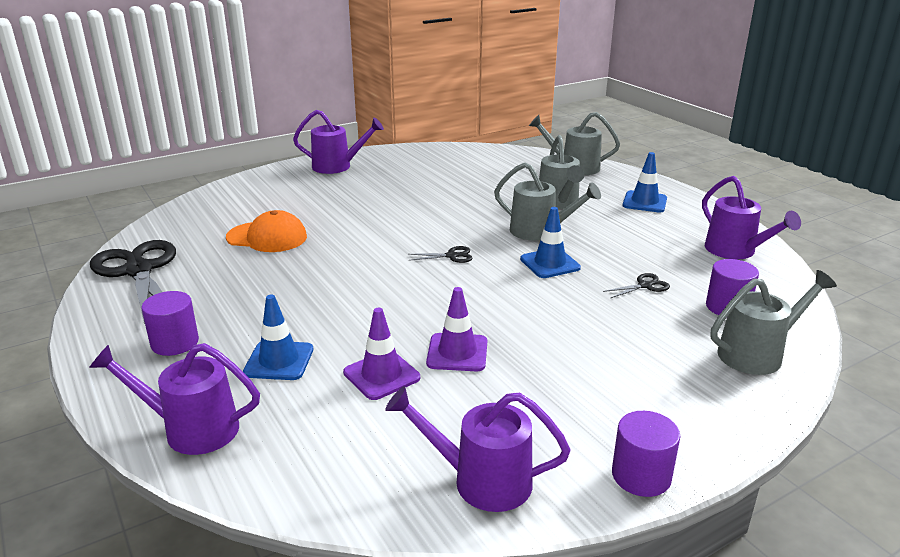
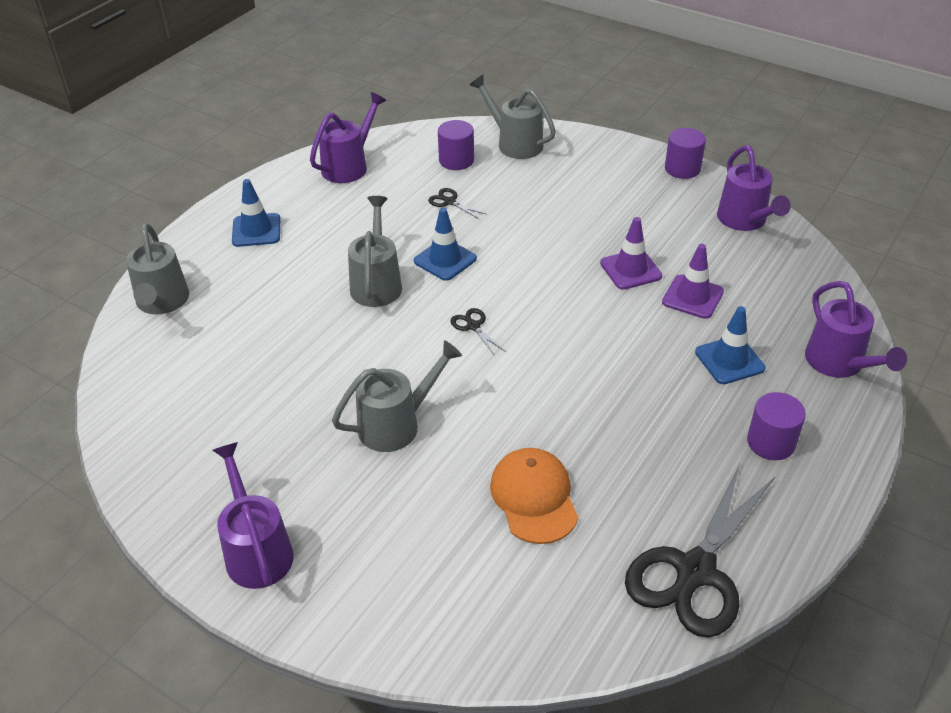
camera: 115 degrees left, 15 degrees up
(559, 203) = (290, 288): grey watering can -> grey watering can (397, 424)

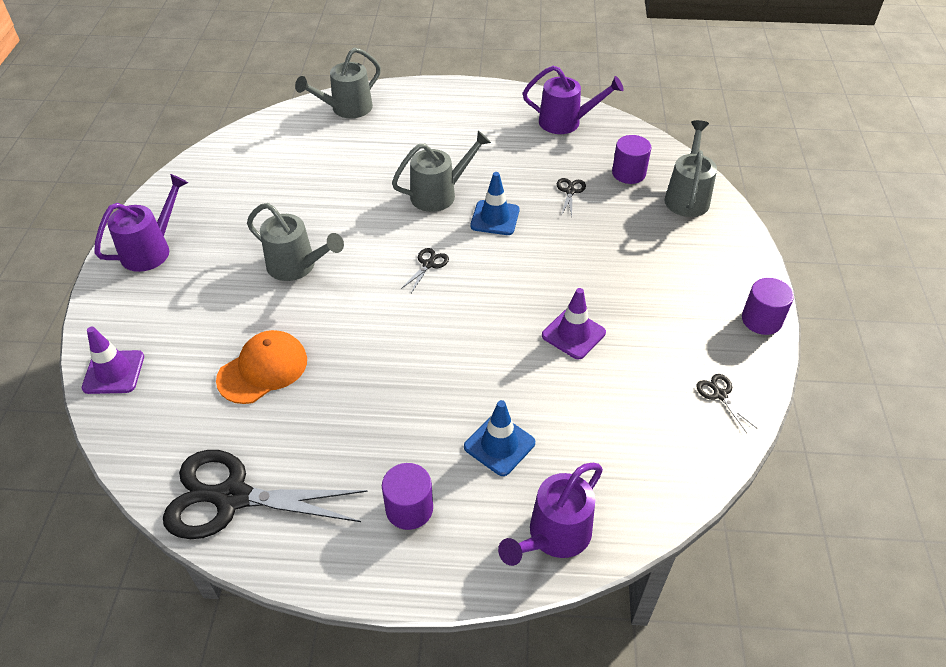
camera: 60 degrees right, 5 degrees up
(256, 230) = (451, 113): blue traffic cone -> none
(692, 297) = (569, 390): purple traffic cone -> purple traffic cone (113, 372)
(745, 221) = (720, 395): purple watering can -> black scissors

